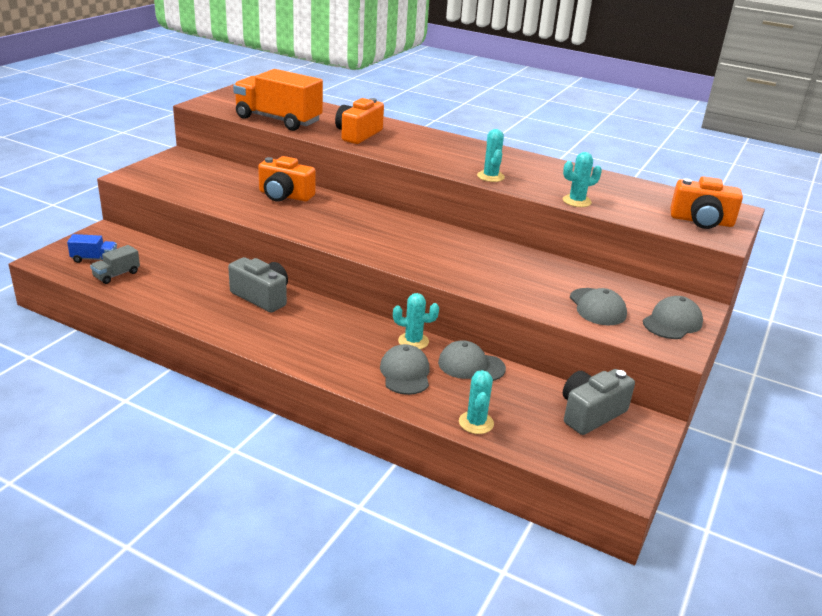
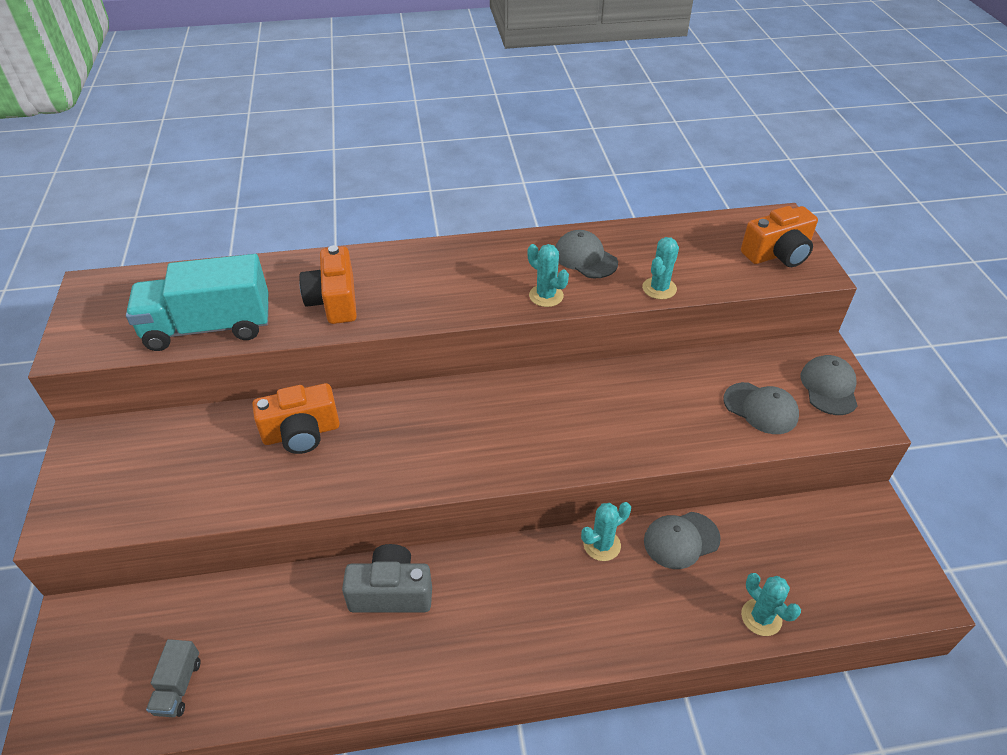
camera: 35 degrees left, 15 degrees up
(94, 259) = (116, 680): blue truck -> none
(278, 120) = (209, 327): orange truck -> turquoise truck
(405, 373) = (641, 598): grey cap -> grey cap (585, 258)
(590, 413) = (824, 528): grey camera -> none

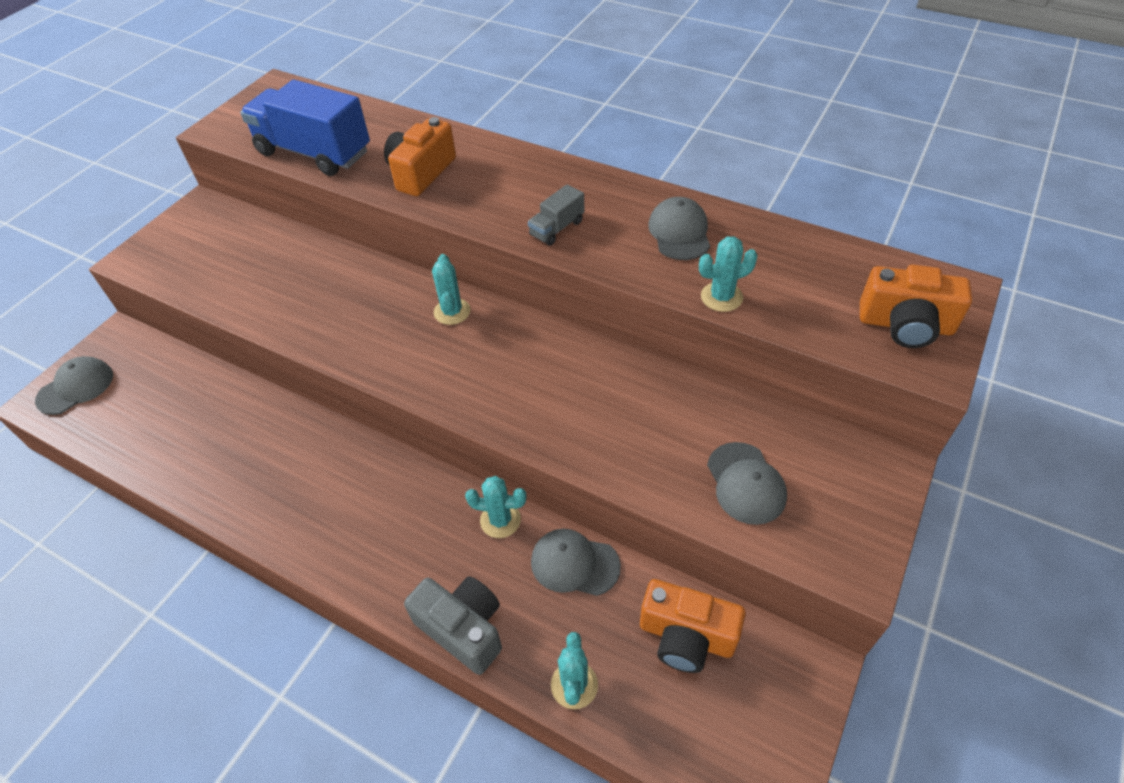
camera: 40 degrees right, 5 degrees up
(178, 686) = (126, 422): grey truck -> grey truck (557, 228)
(209, 327) = (314, 153): turquoise truck -> blue truck
(301, 433) = (331, 278): orange camera -> orange camera (686, 636)
(391, 592) = (308, 448): grey camera -> grey camera (463, 629)
(546, 296) = (600, 251): turquoise cactus -> turquoise cactus (452, 312)
(829, 387) = (852, 507): grey cap -> grey cap (76, 387)

